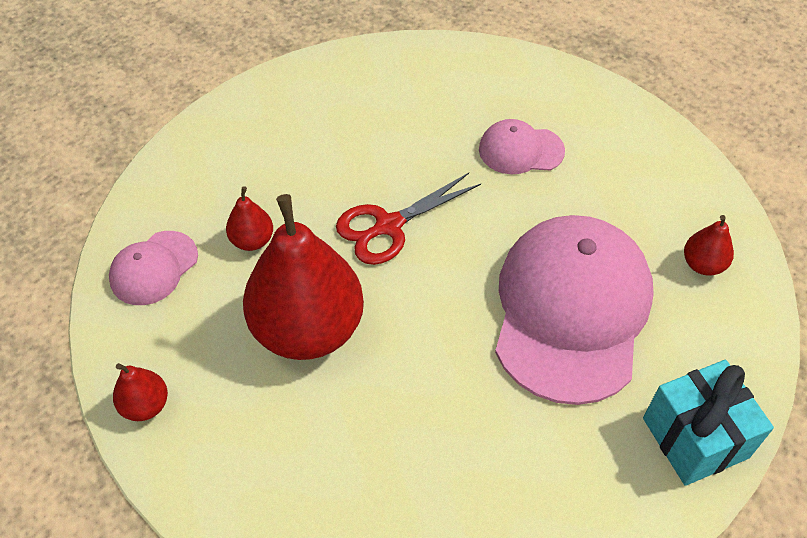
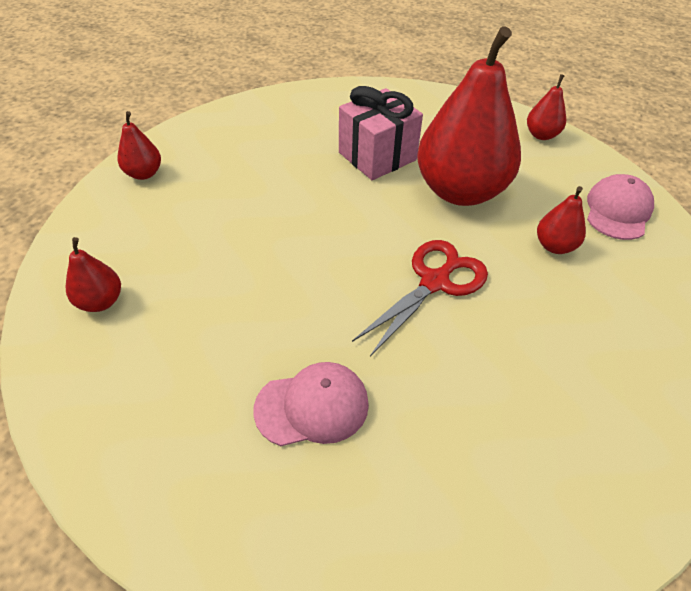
camera: 165 degrees right, 5 degrees down
(385, 409) = (377, 156): none -> pink gift
(571, 310) = (240, 239): pink cap -> none
(695, 438) = (144, 173): turquoise gift -> red pear

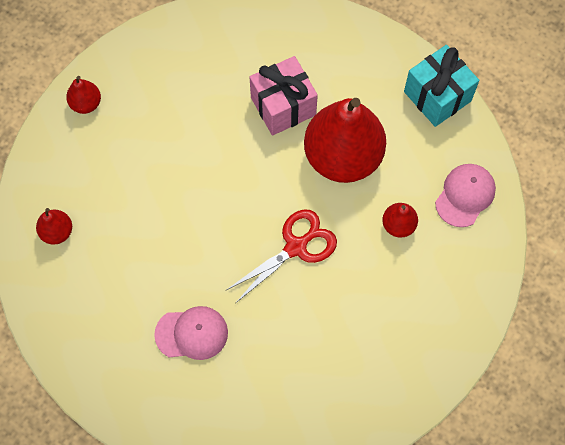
camera: 10 degrees right, 20 degrees up
(541, 135) = (437, 96): red pear -> turquoise gift

